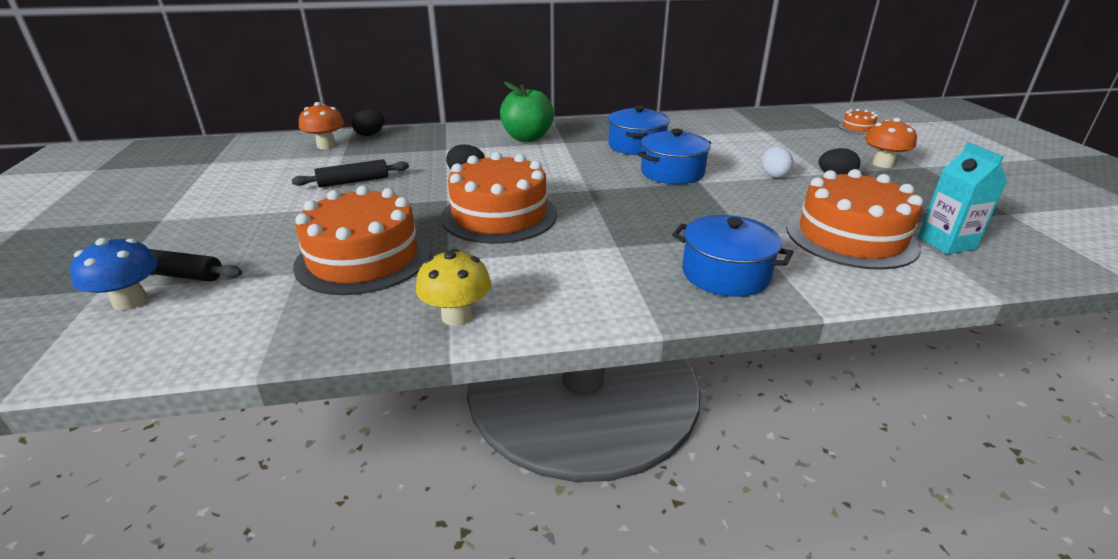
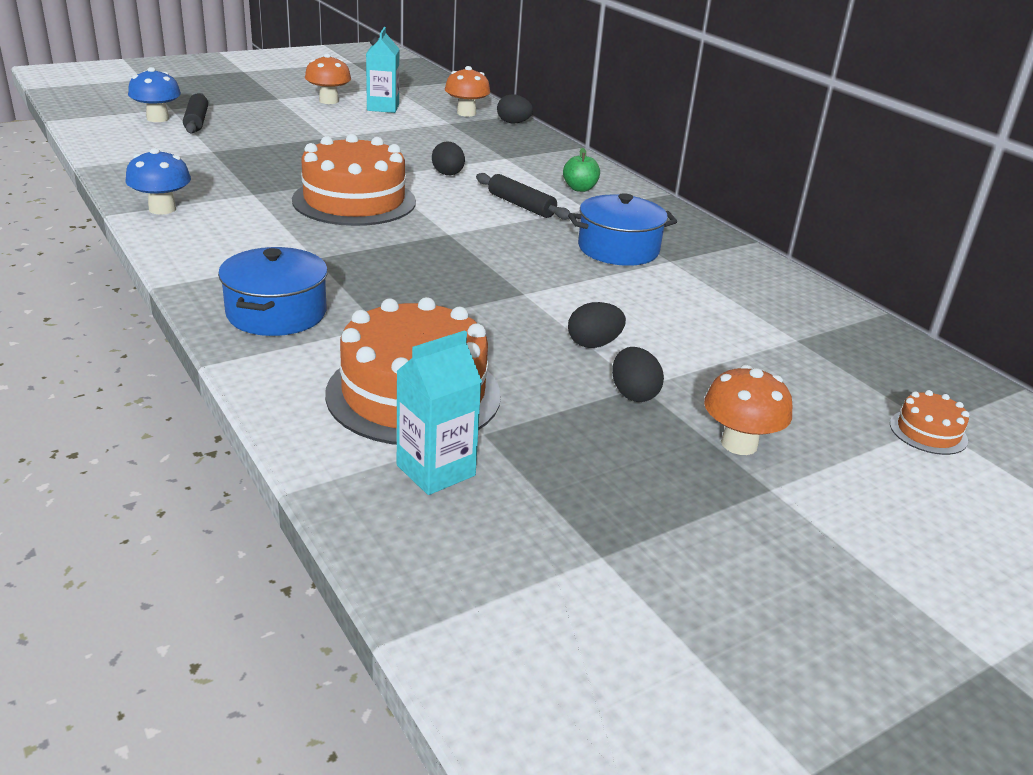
camera: 65 degrees right, 0 degrees up
(210, 195) = (328, 101): none -> orange mushroom
(266, 174) = (383, 107): none -> turquoise carton
(353, 181) = (390, 137): black rolling pin -> black rolling pin (521, 205)
(363, 258) = (243, 166): orange cake -> none
(457, 316) = (162, 209): yellow mushroom -> blue mushroom
(527, 138) = (579, 188): green apple -> green apple, size x0.53
(672, 172) = (541, 275): blue pot -> none
(774, 175) = (593, 344): white egg -> black egg

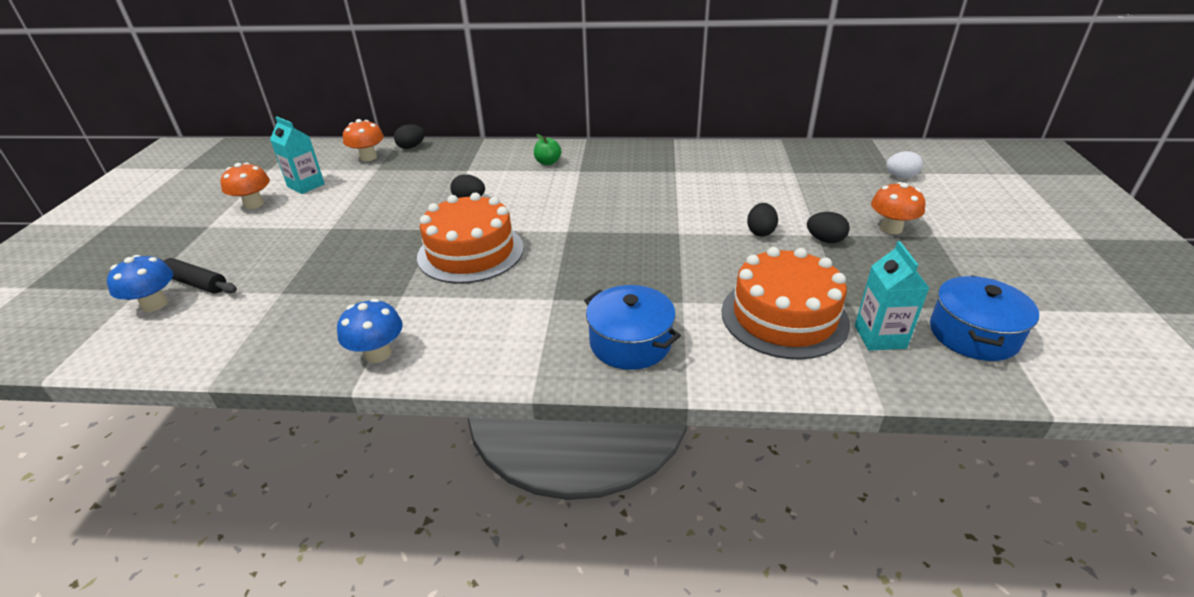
camera: 50 degrees left, 5 degrees up
(521, 205) = (551, 190): black rolling pin -> none
(618, 249) = (646, 181): blue pot -> blue pot (973, 334)
(928, 432) = (900, 176): orange cake -> white egg

